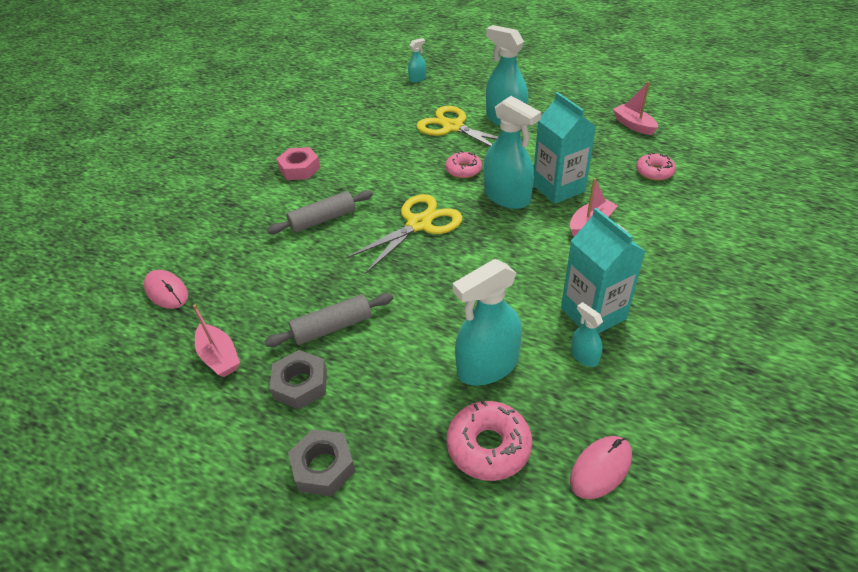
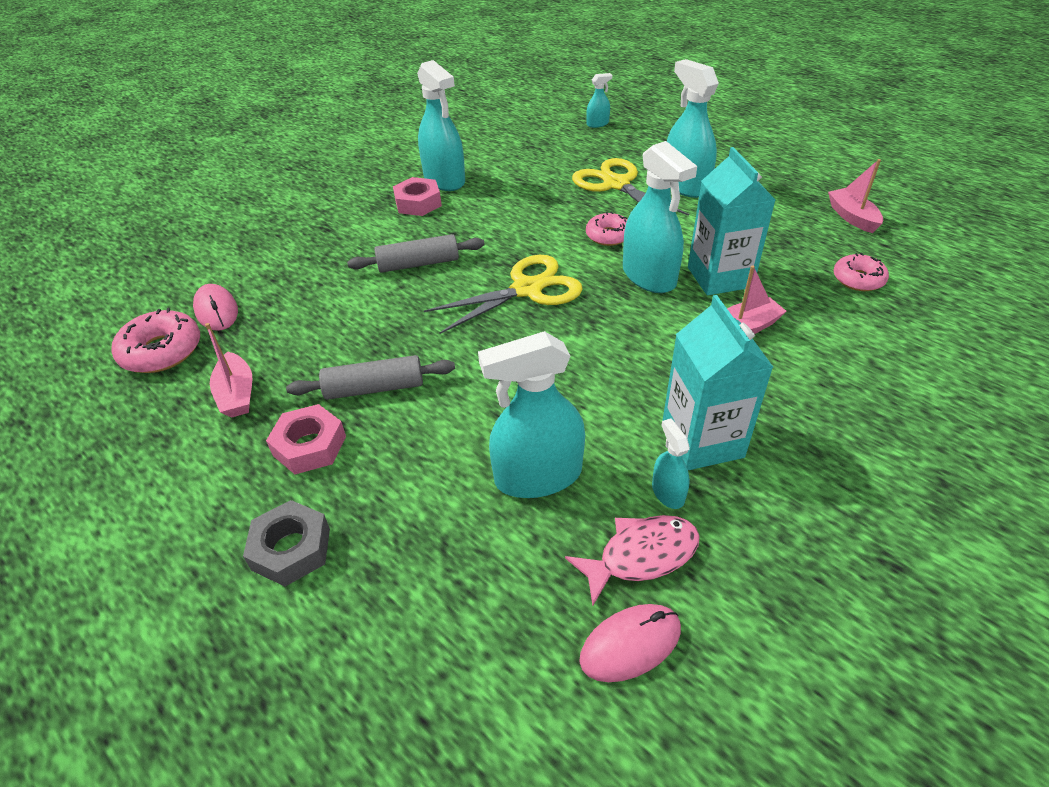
camera: 15 degrees right, 0 degrees up
(300, 384) = (309, 446): grey nut -> pink nut
(313, 145) = (444, 180): none -> turquoise spray bottle
(488, 446) = (496, 576): pink donut -> pink donut (162, 351)
(584, 405) = (641, 556): none -> pink fish

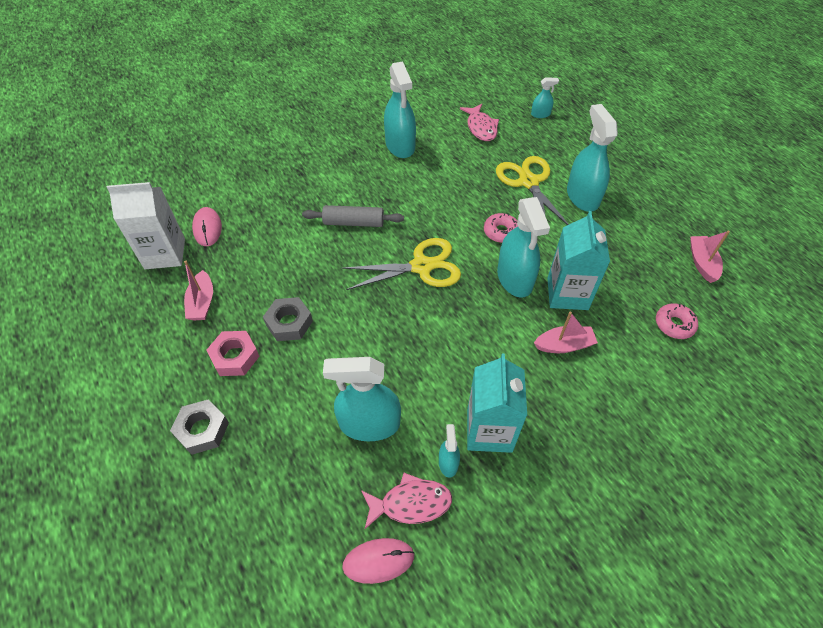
camera: 15 degrees right, 10 degrees up
(162, 351) = (165, 254): pink donut -> white carton
(374, 388) = (289, 323): grey rolling pin -> grey nut
(418, 203) = (373, 164): pink nut -> none
(535, 147) = (481, 128): none -> pink fish

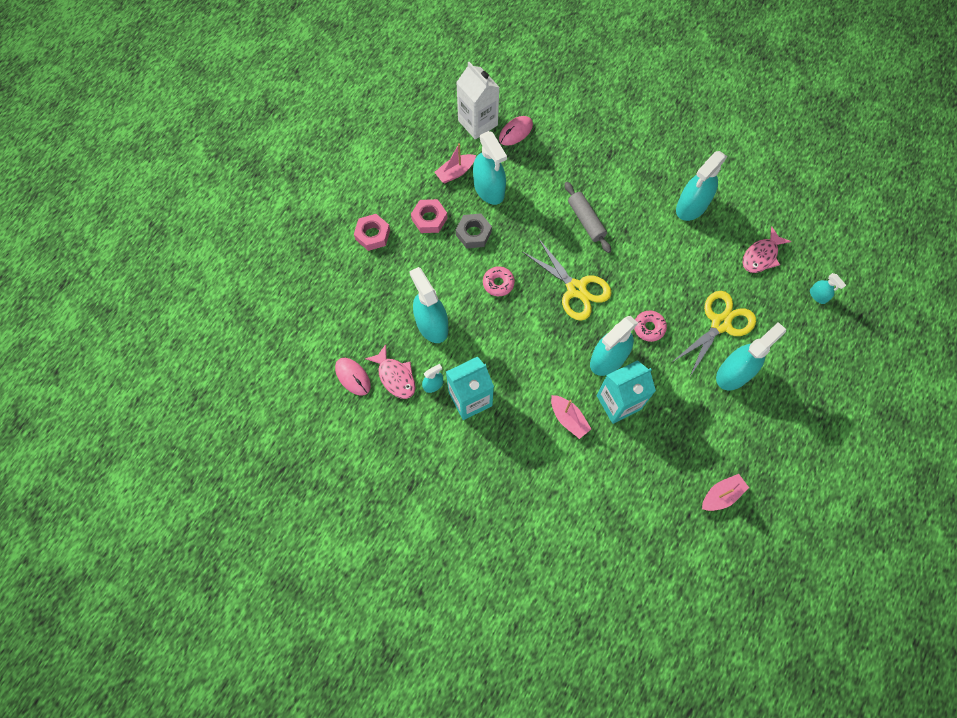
camera: 60 degrees right, 15 degrees up
(202, 430) = (372, 235): grey nut -> pink nut
(250, 282) = (489, 189): none -> turquoise spray bottle
(674, 324) = (639, 492): pink donut -> pink donut (498, 283)

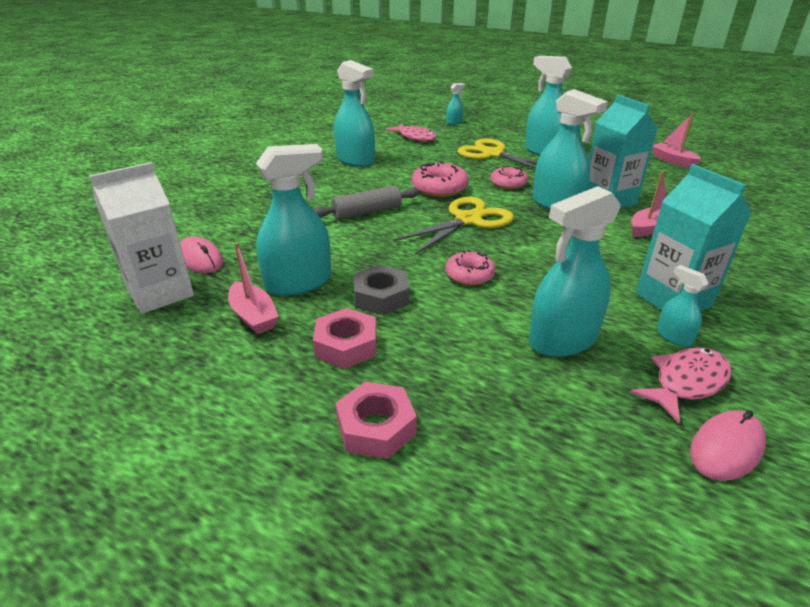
camera: 90 degrees left, 35 degrees down
(634, 272) = (439, 188): none -> pink donut

